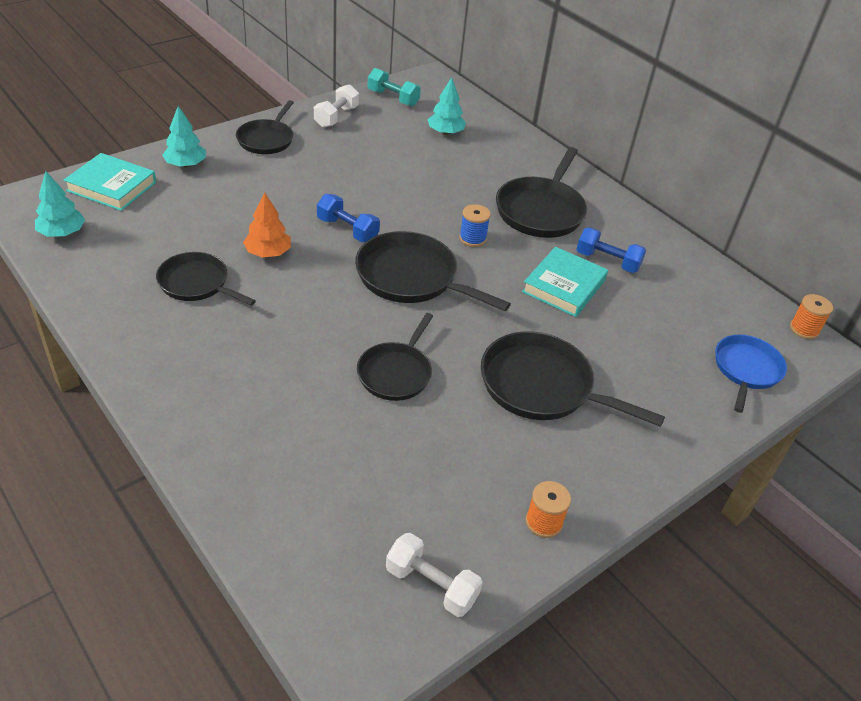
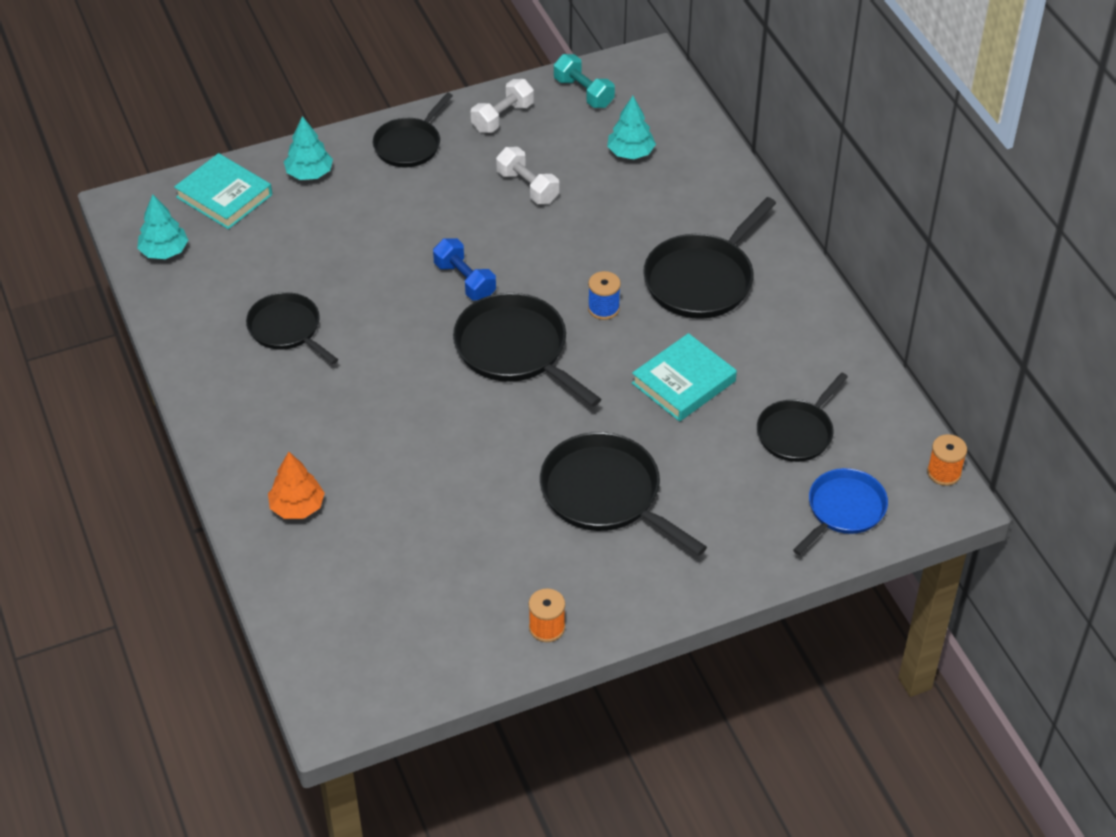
camera: 20 degrees right, 5 degrees up
(268, 253) = (370, 300): orange tree -> orange tree (297, 506)
(396, 373) = (459, 458): black pan -> black pan (797, 432)
(431, 585) = (421, 662): white dumbbell -> white dumbbell (527, 187)
(607, 261) = (751, 357): blue dumbbell -> none

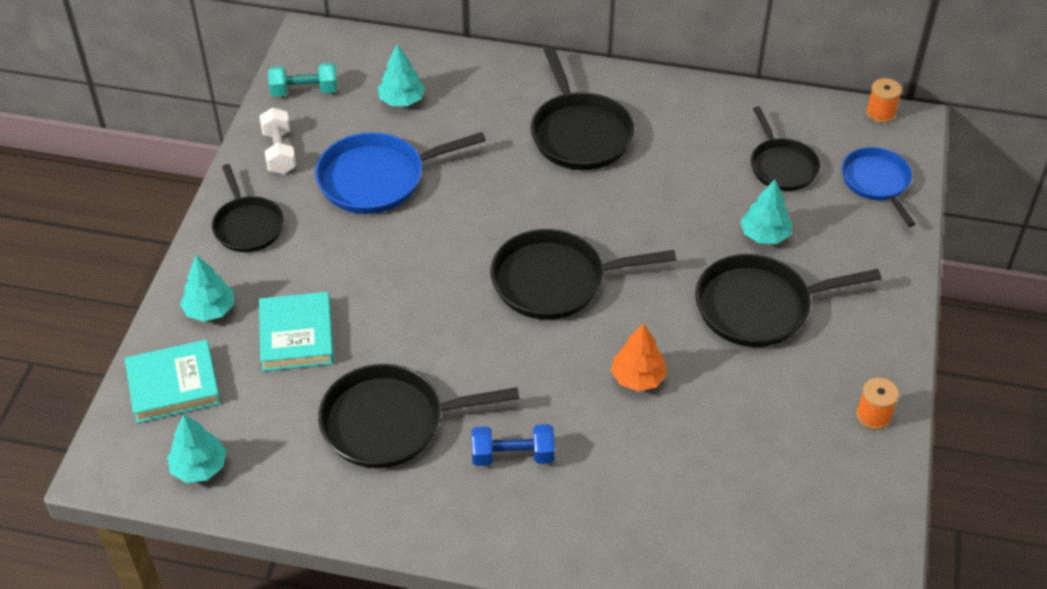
camera: 55 degrees left, 0 degrees up
(287, 329) = (389, 422): black pan -> black pan, size x1.53
(297, 506) = (613, 521): orange tree -> orange tree (638, 378)
(465, 281) = (446, 272): blue dumbbell -> blue dumbbell (512, 456)
(527, 187) = (377, 179): white dumbbell -> blue pan
(603, 308) = (558, 204): blue spool -> none
(683, 382) = (678, 200): turquoise book -> turquoise book (296, 336)
(696, 459) = (764, 235): none -> turquoise tree

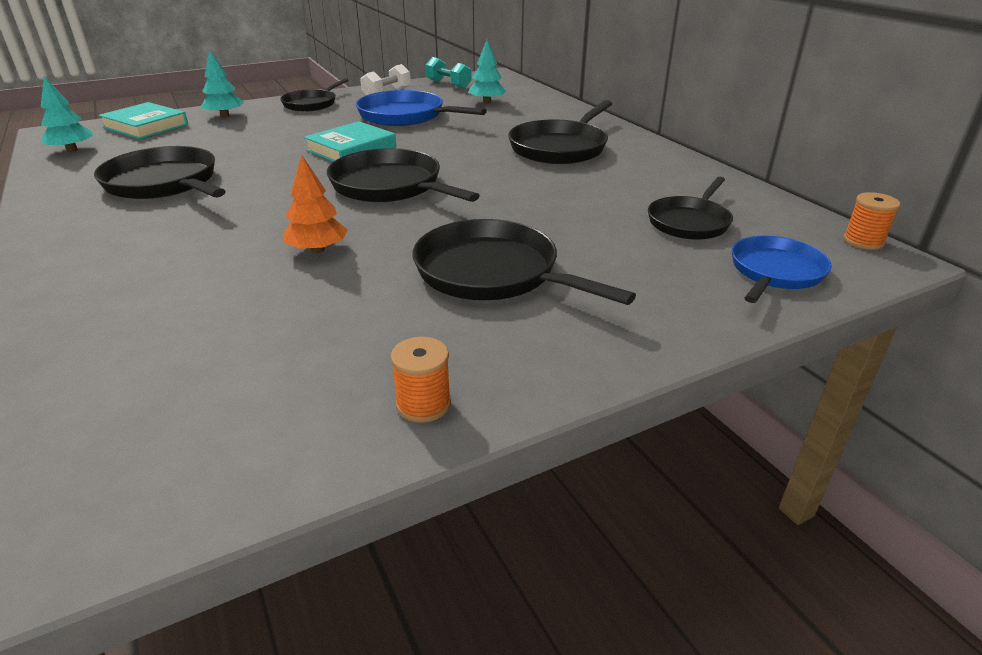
camera: 50 degrees right, 15 degrees down
(296, 336) = (226, 138): turquoise book -> turquoise book (351, 149)
(512, 456) = (163, 232): blue dumbbell -> none
(764, 235) = (590, 243): turquoise tree -> none

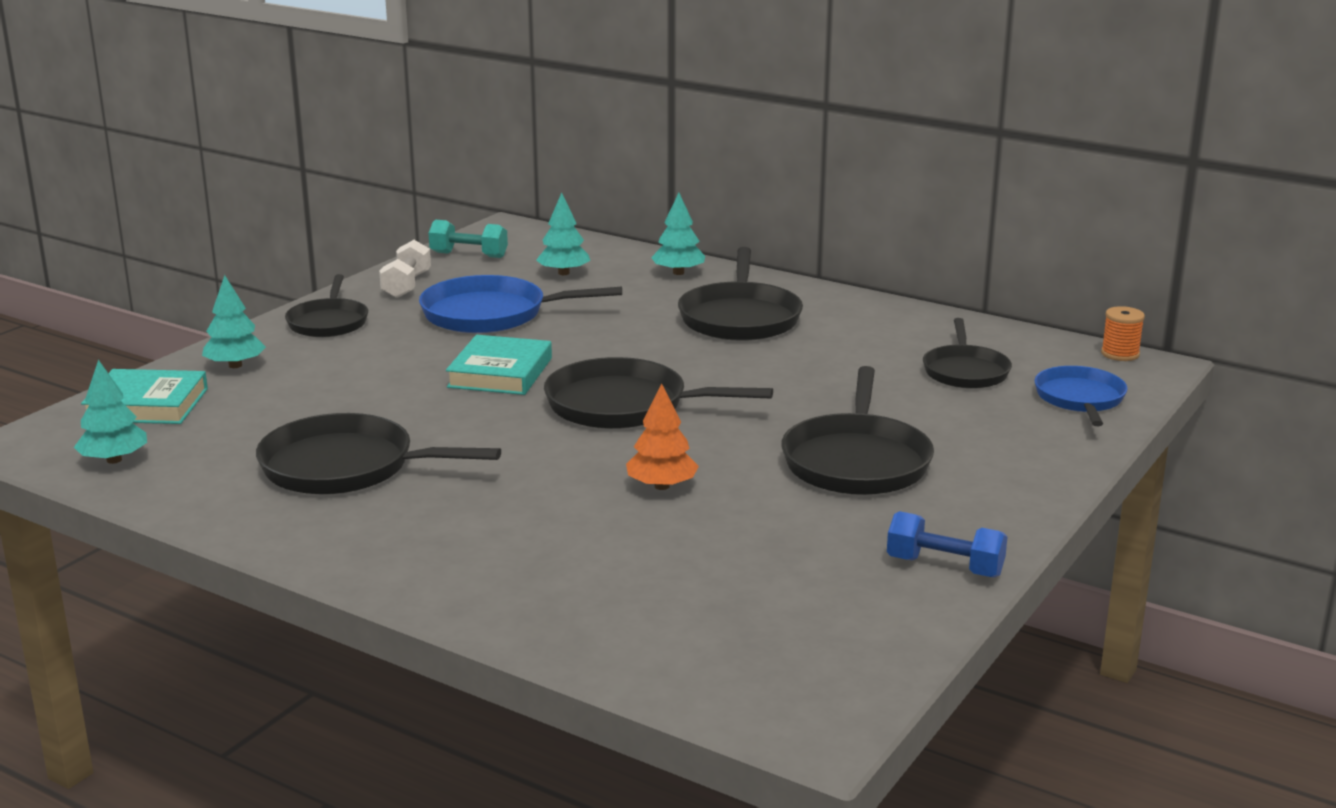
camera: 30 degrees left, 10 degrees down
(423, 404) = (944, 567): orange spool -> blue dumbbell
(492, 272) = (856, 461): black pan -> black pan turned 90 degrees counterclockwise
(560, 114) = (678, 273): none -> turquoise tree

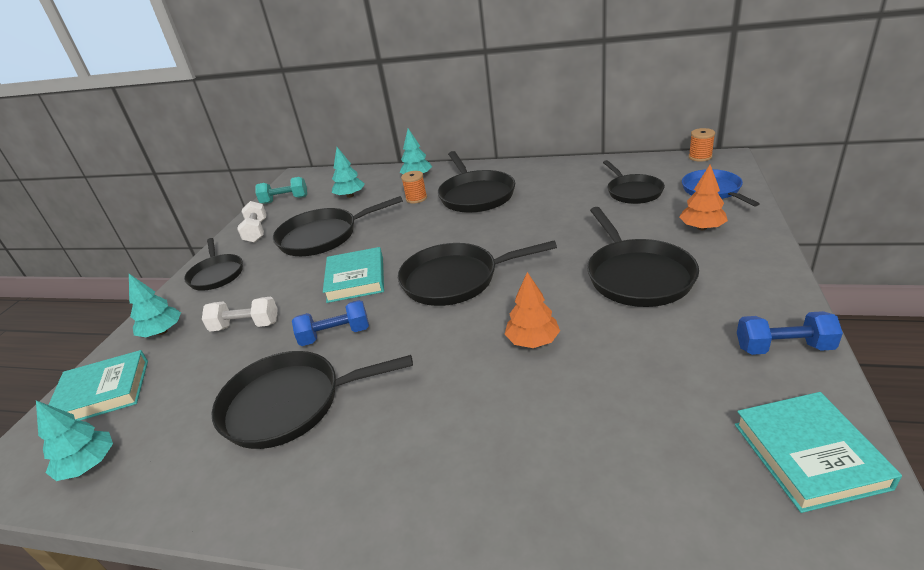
camera: 15 degrees left, 10 degrees up
(336, 385) = (245, 326): none -> white dumbbell
(436, 421) = (335, 335): none -> blue dumbbell
(490, 314) = (322, 236): blue pan -> black pan
(653, 301) = (416, 198): none -> orange spool
(854, 644) = (808, 455): none -> turquoise book
(1005, 436) = (702, 228): none -> orange tree

